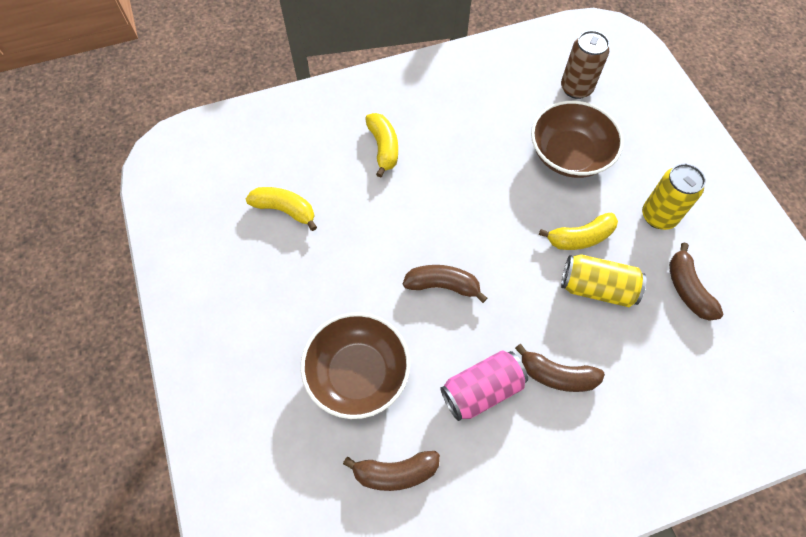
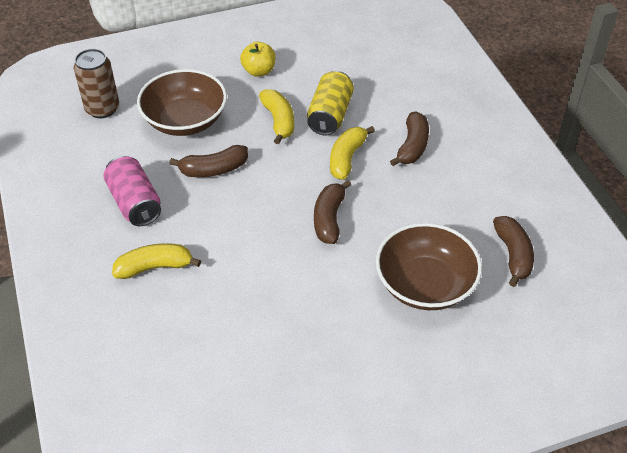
camera: 90 degrees left, 15 degrees down
(285, 210) = (232, 359): yellow banana -> yellow banana (347, 158)
(482, 390) = (431, 194): pink can -> pink can (135, 203)
(658, 216) = (259, 71): yellow can -> yellow apple
(687, 289) = (330, 64): brown banana -> brown banana (214, 169)

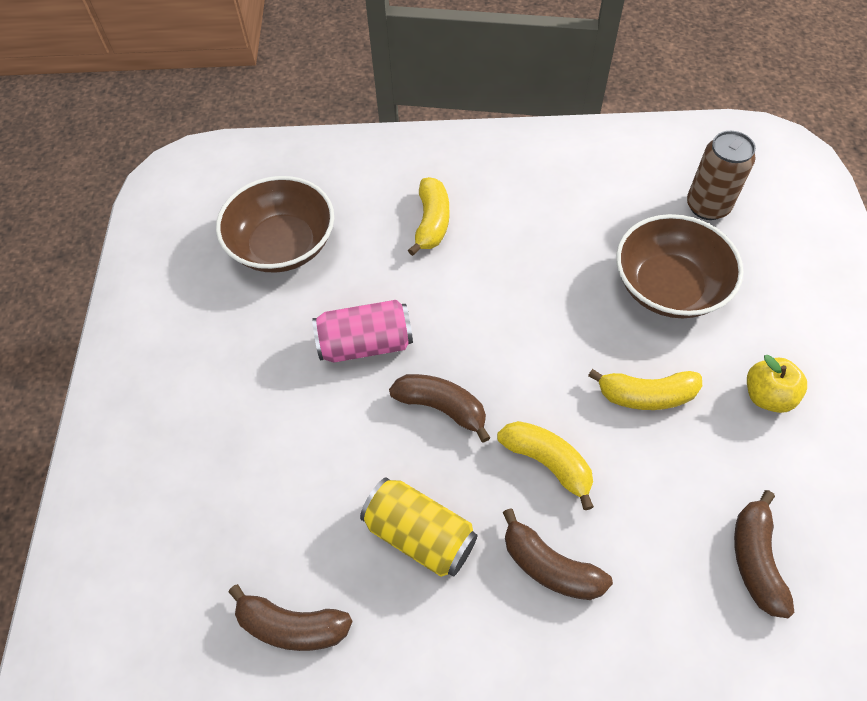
camera: 110 degrees right, 10 degrees up
(135, 203) = (533, 218): pink can -> pink can (365, 344)
(214, 169) = (567, 301): brown banana -> brown banana (755, 559)
(330, 115) = (646, 467): yellow can -> yellow can (420, 535)
(425, 284) = (294, 486): brown bowl -> brown bowl (283, 245)

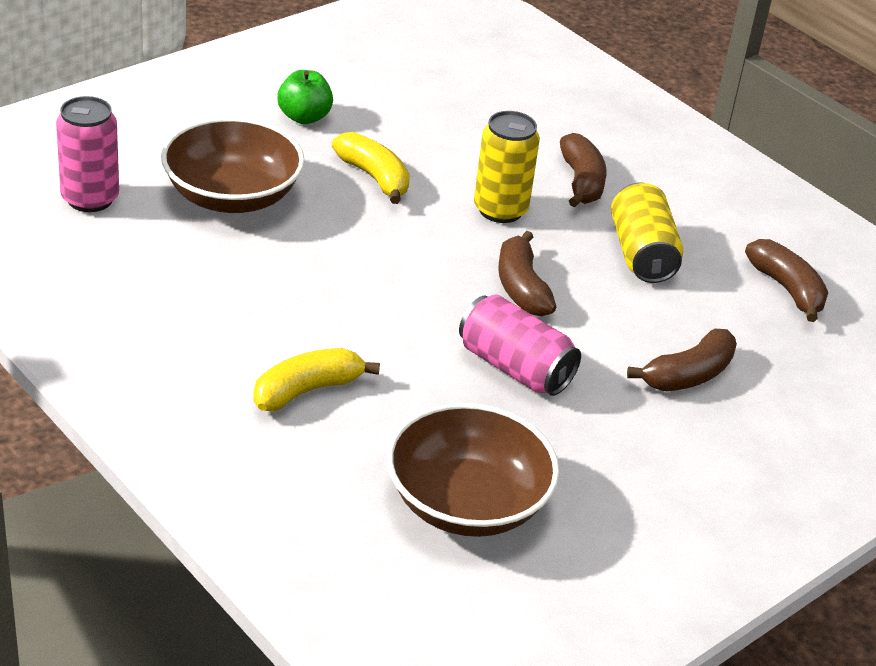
camera: 135 degrees left, 20 degrees down
(547, 463) = (500, 210): yellow banana -> yellow can
(707, 206) = (90, 199): brown can -> pink can
(755, 559) = (460, 95): brown banana -> brown banana (688, 375)
(767, 396) = (304, 117): yellow apple -> green apple

